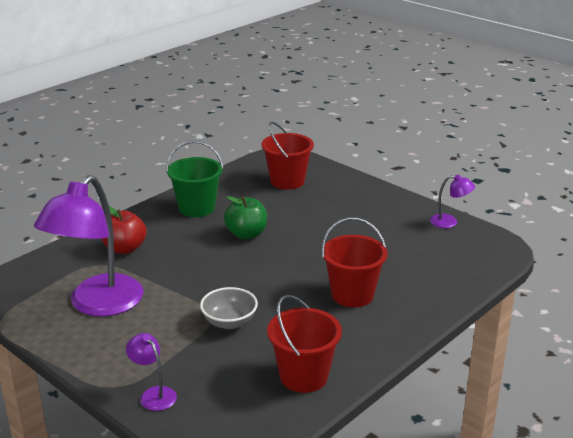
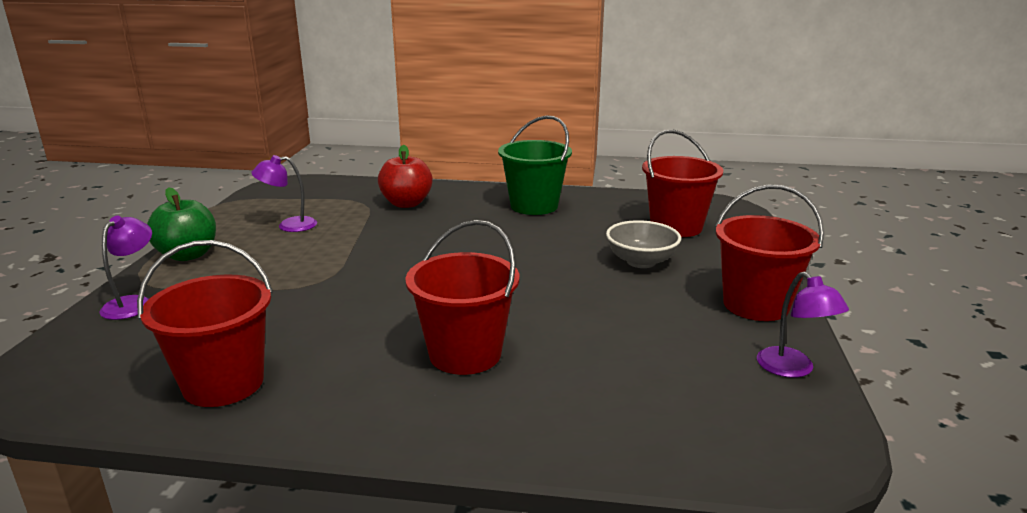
camera: 55 degrees right, 5 degrees down
(97, 305) = (289, 225): purple lamp -> purple lamp, size x0.43
(229, 322) = (314, 296): grey bowl -> grey bowl (641, 261)
(246, 234) = (518, 244): green apple -> green apple (188, 255)
(392, 203) = (756, 305): none -> red bucket

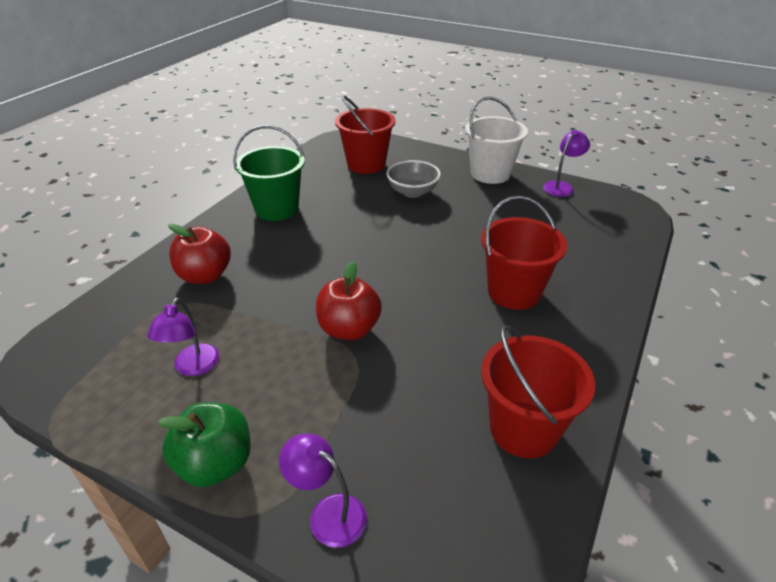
camera: 70 degrees left, 15 degrees up
(356, 272) = (349, 329): none -> red apple
(756, 305) = (490, 174): red bucket -> white bucket
(793, 369) = (561, 186): purple lamp -> purple lamp turned 45 degrees counterclockwise

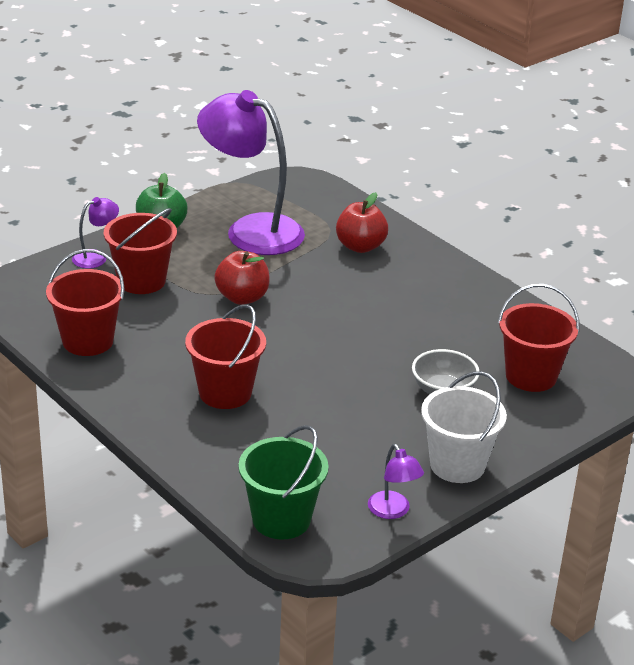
camera: 110 degrees right, 5 degrees down
(193, 367) = (251, 230): purple lamp -> purple lamp, size x2.31
(277, 209) = (454, 297): green bucket -> green bucket (281, 519)
(363, 431) = (141, 281): none -> red bucket

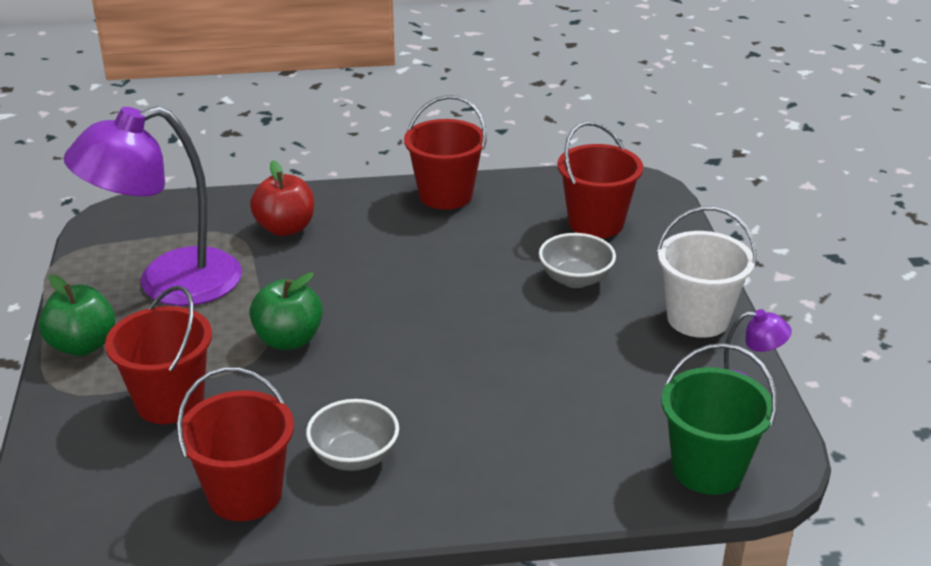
camera: 55 degrees left, 0 degrees up
(96, 257) = (76, 420): purple lamp -> none
(156, 367) = (354, 456): none -> grey bowl
(225, 393) = (453, 422): red bucket -> red bucket (445, 195)
(242, 297) = (288, 340): red apple -> green apple

